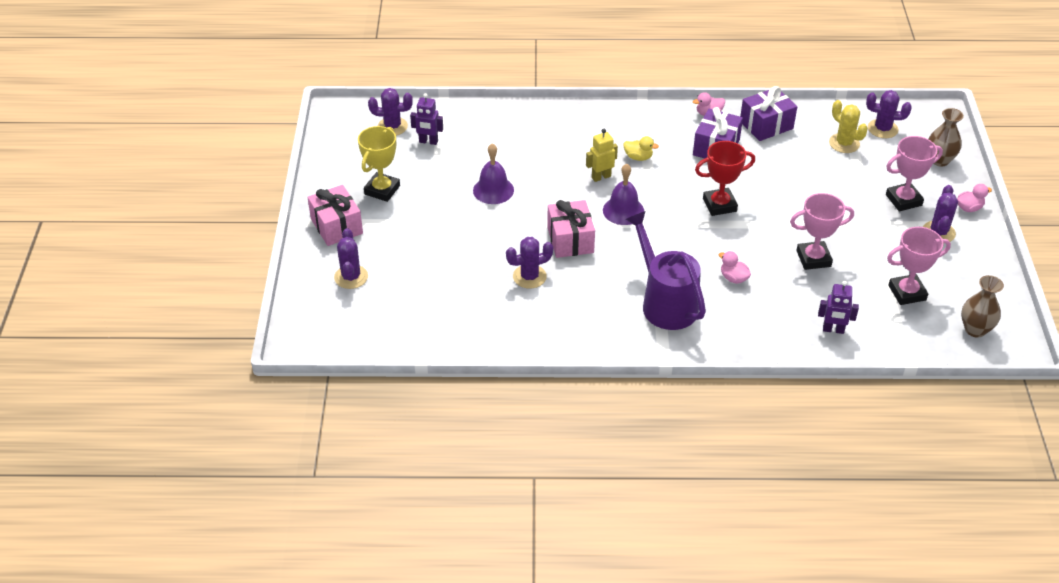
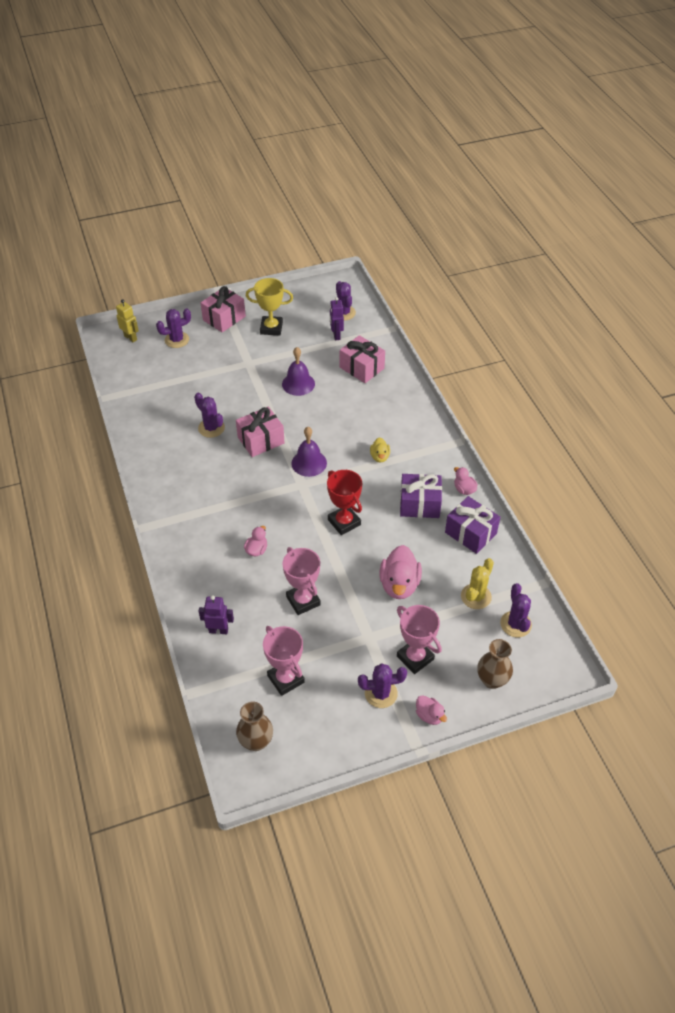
camera: 70 degrees right, 5 degrees up
(495, 136) = (361, 368): none -> pink gift
(601, 177) = (343, 440): yellow robot -> yellow robot (130, 338)
(664, 302) = (212, 512): purple watering can -> none
(814, 188) = (399, 585): none -> pink duck
(833, 330) = (218, 630): purple robot -> purple robot turned 105 degrees clockwise

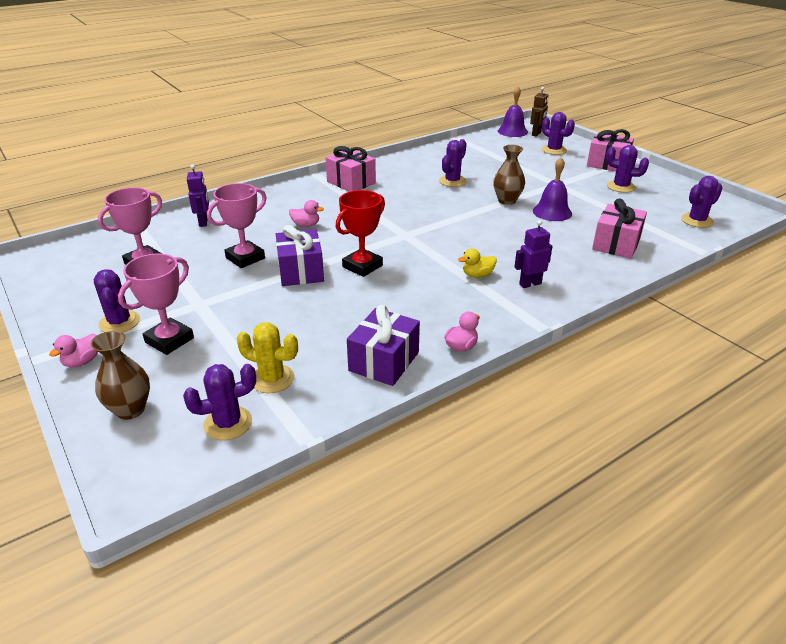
camera: 75 degrees right, 15 degrees down
(130, 338) = (536, 134): yellow robot -> brown robot
(256, 741) = (72, 259): brown vase -> brown vase (507, 201)
(261, 440) = (453, 205): pink gift -> pink gift (351, 182)
(271, 328) = (621, 187): yellow trophy -> purple cactus
(309, 463) = (438, 234): purple bell -> purple bell (512, 131)
(336, 335) = (653, 222): purple robot -> purple robot (530, 284)
(399, 585) = (279, 315): pink duck -> none
(419, 504) = (415, 313): purple gift -> purple gift (301, 271)

